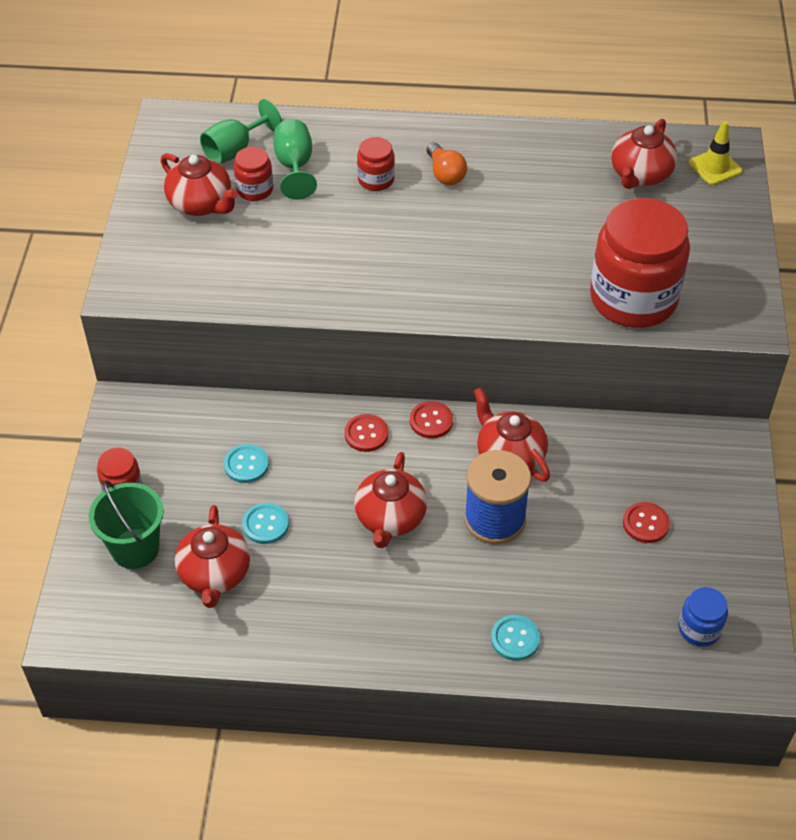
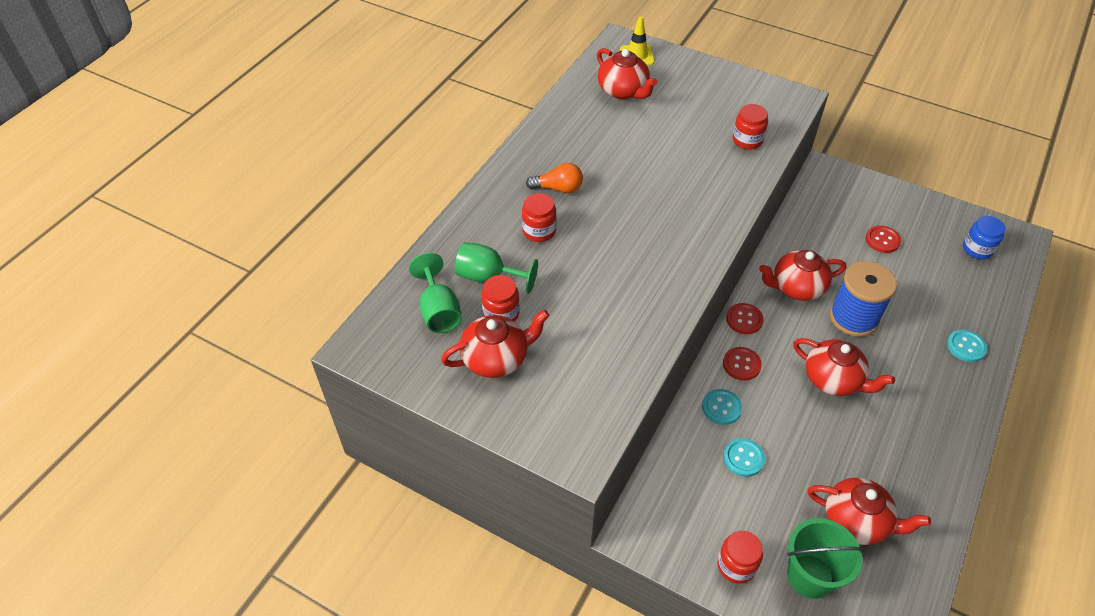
camera: 65 degrees left, 0 degrees up
(265, 524) = (813, 466): turquoise button -> turquoise button (721, 408)
(633, 299) = (747, 140): red jar -> red jar, size x0.45

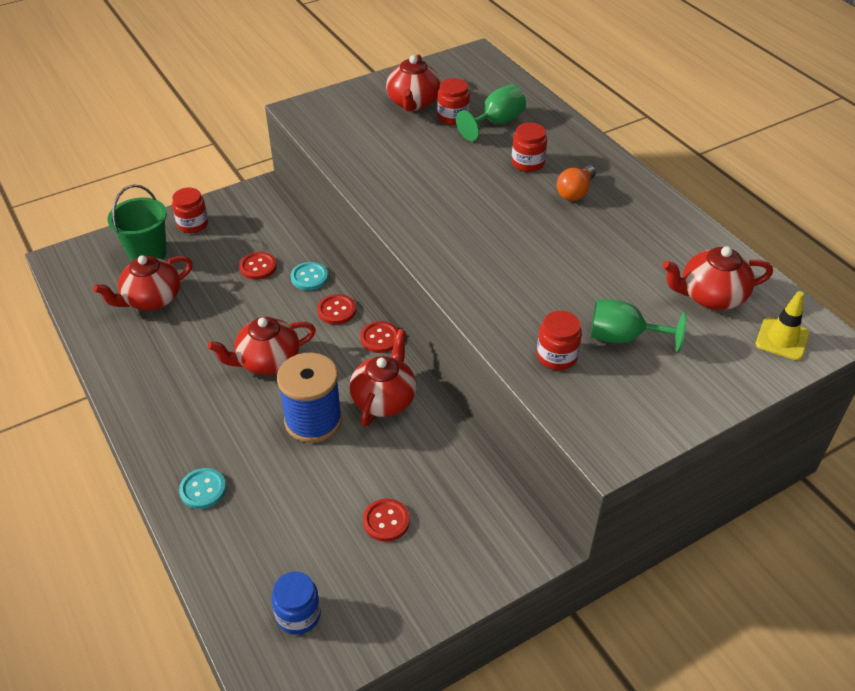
camera: 120 degrees right, 5 degrees down
(439, 311) = (481, 92): green goblet -> green goblet (623, 338)
(743, 458) = (258, 267): turquoise button -> red button

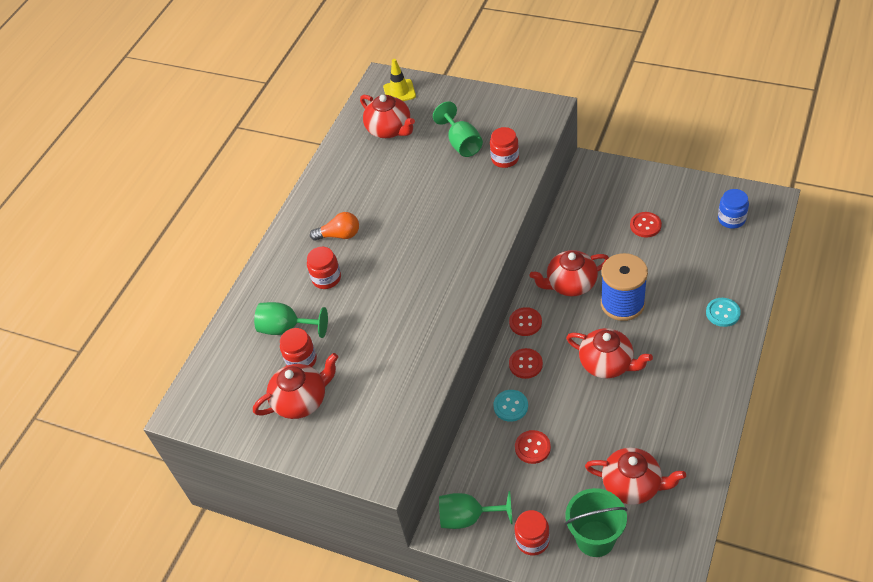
camera: 120 degrees left, 5 degrees up
(253, 205) = (468, 517): none -> green goblet

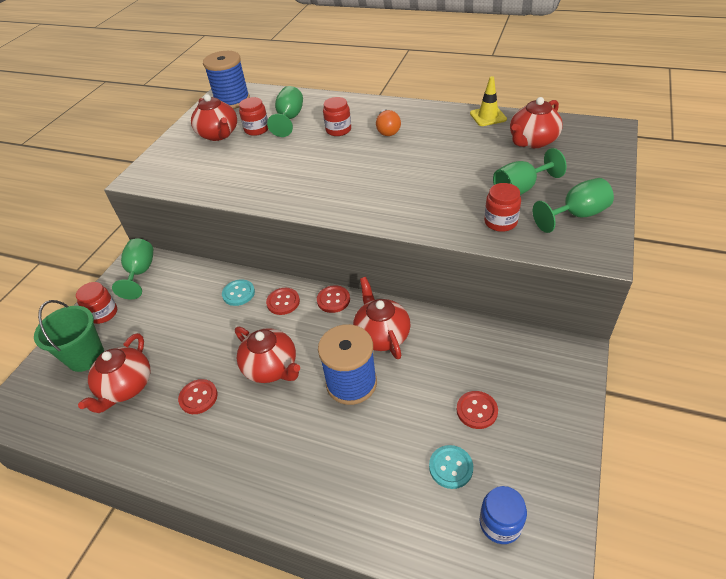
camera: 85 degrees right, 5 degrees down
(217, 400) = (232, 101): none -> blue spool
(399, 91) = (594, 141): yellow traffic cone -> yellow traffic cone (488, 116)
(502, 115) = (576, 215): none -> green goblet
(532, 447) = (191, 310): red button -> red button (198, 397)
(607, 364) = (271, 368): red teapot -> red teapot turned 75 degrees counterclockwise
(722, 313) = (328, 493): turquoise button -> turquoise button (450, 467)

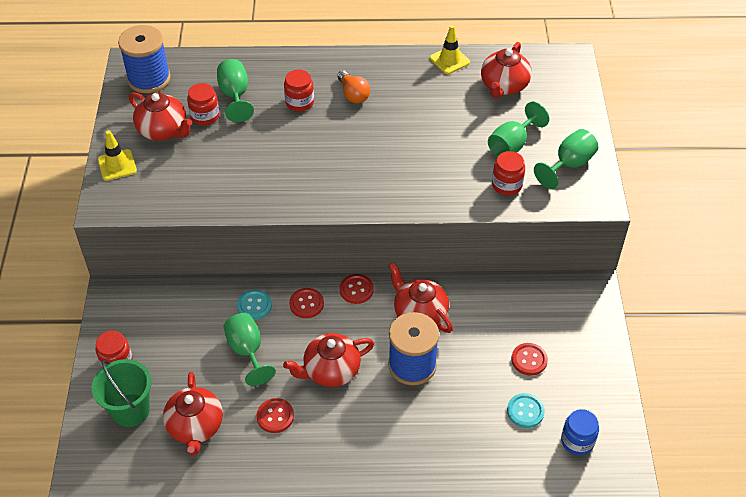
camera: 25 degrees left, 5 degrees up
(140, 273) = (128, 308): green goblet -> green goblet (247, 351)
(167, 152) = (117, 165): none -> yellow traffic cone
(271, 368) = (330, 371): red teapot -> red teapot turned 135 degrees clockwise

